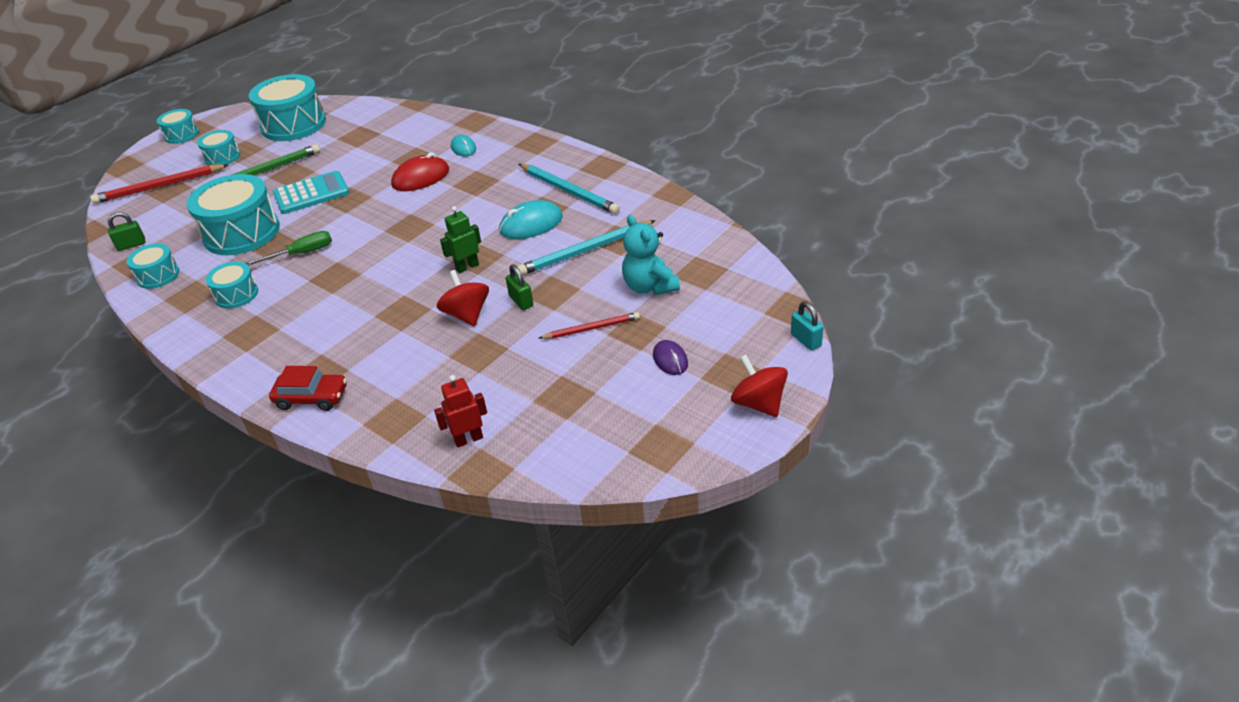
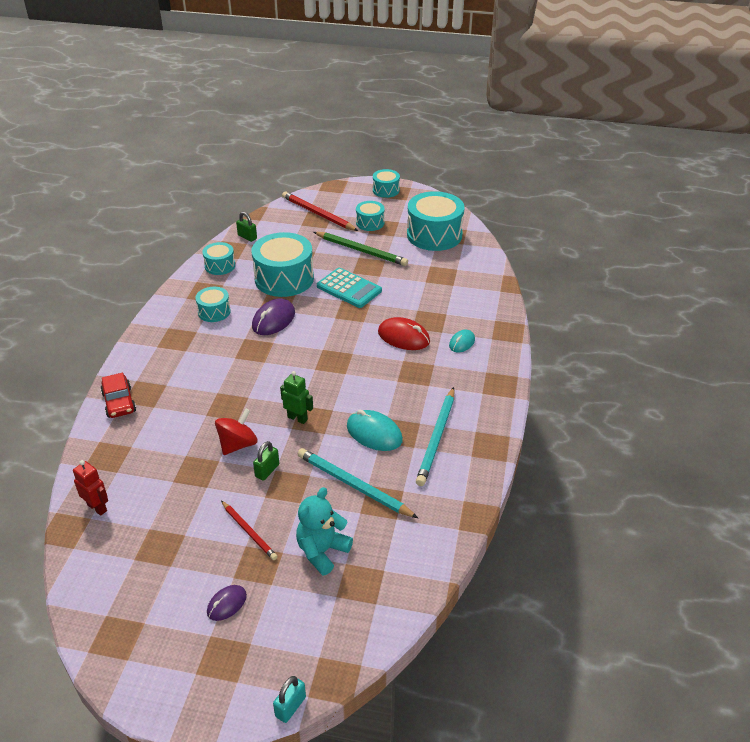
camera: 60 degrees right, 0 degrees up
(302, 253) = (273, 320): green screwdriver -> purple mouse
(758, 403) = (188, 694): red spinning top -> none

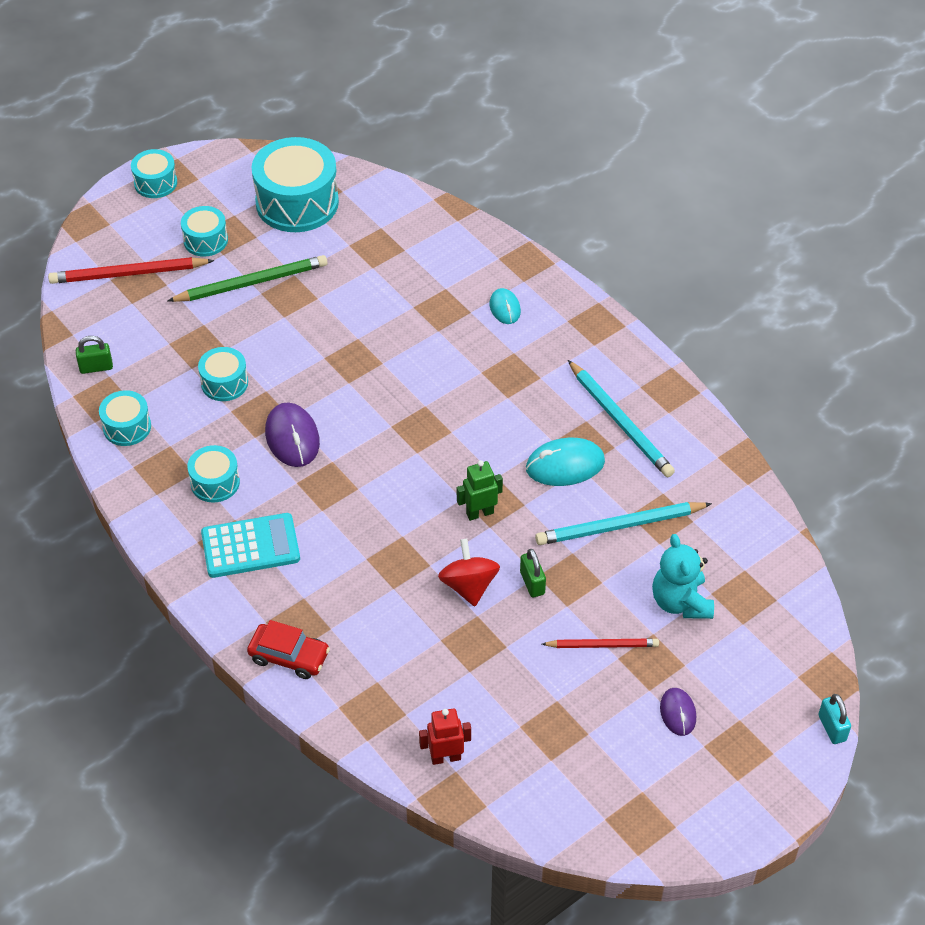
camera: 50 degrees left, 10 degrees up
(284, 278) = (224, 383): turquoise drum -> turquoise drum, size x0.52
(349, 288) = (310, 338): turquoise calculator -> turquoise calculator (250, 546)
(403, 337) = (445, 347): red mouse -> none

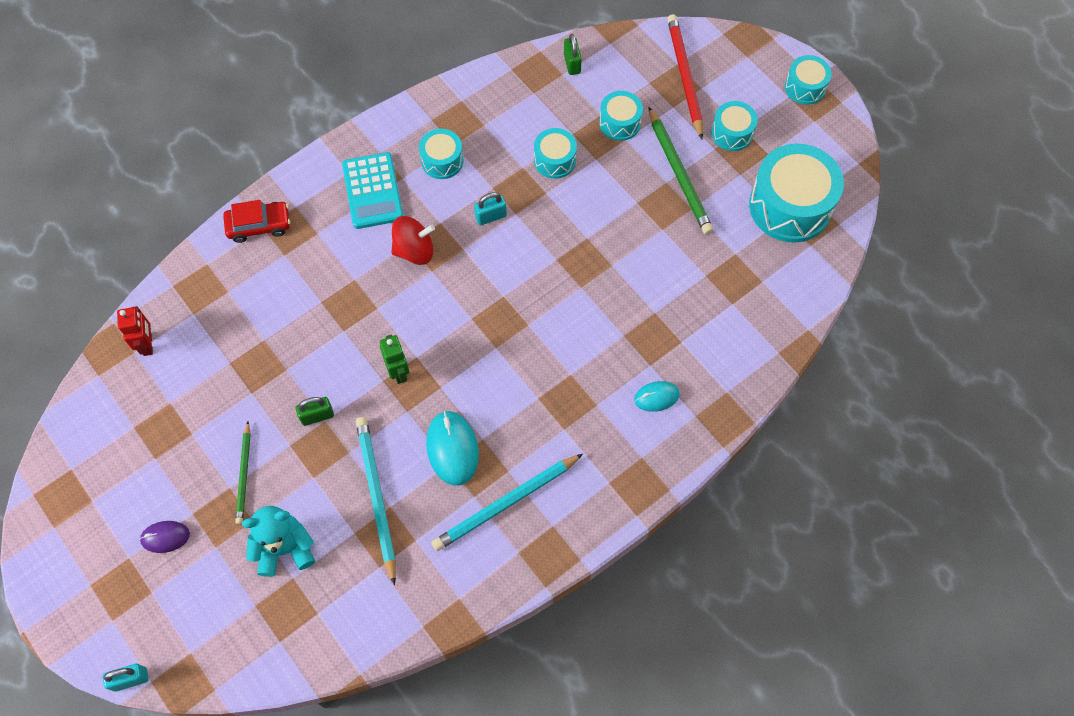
camera: 90 degrees right, 15 degrees up
(127, 427) = (504, 92): turquoise drum -> turquoise drum (620, 123)
(289, 656) = (259, 225): red car -> red car turned 120 degrees counterclockwise
(292, 437) = (491, 216): purple mouse -> turquoise padlock
(469, 586) = (318, 362): red spinning top -> red spinning top (414, 250)
(602, 645) = (244, 474): red pencil -> green pencil

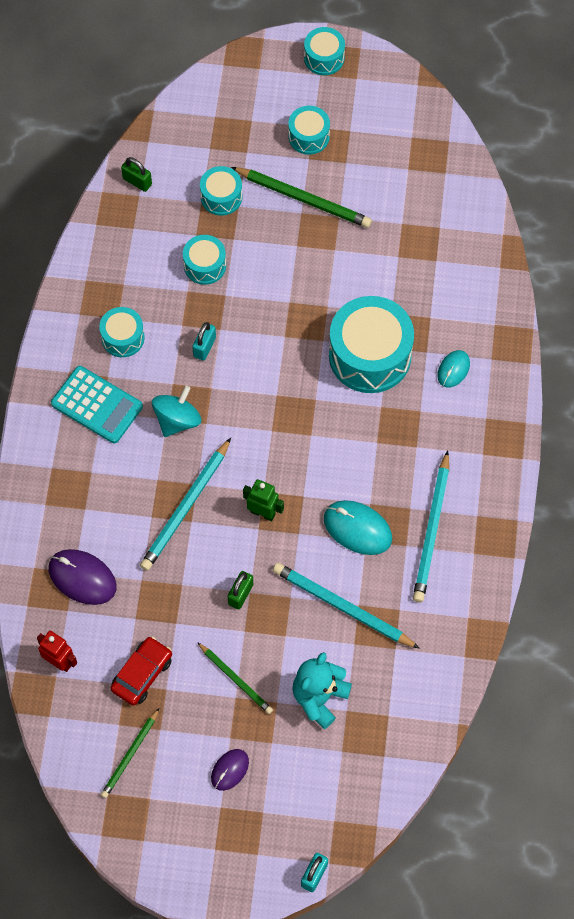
camera: 45 degrees left, 0 degrees up
(115, 457) = (130, 755): none -> green pencil
(228, 301) = (82, 578): none -> purple mouse
(259, 225) = (40, 505): red car -> red car (142, 674)
(351, 317) = (186, 507): none -> turquoise pencil
(414, 250) = (177, 420): red spinning top -> turquoise spinning top
(684, 77) = (230, 122): red pencil -> none
(790, 206) = (403, 156): turquoise drum -> turquoise drum (370, 355)

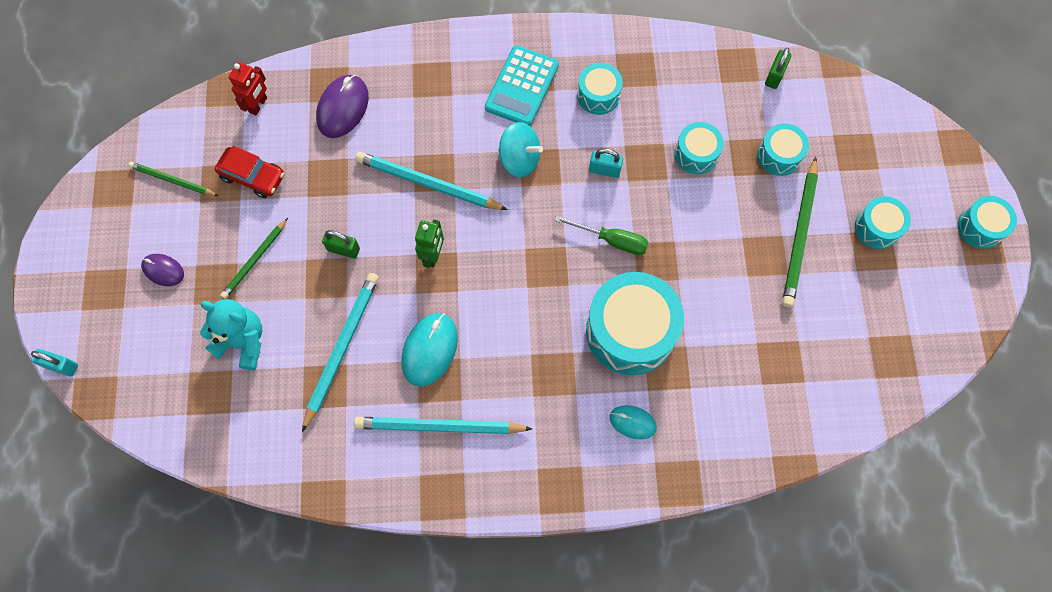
camera: 80 degrees right, 5 degrees up
(278, 354) = (612, 240): none -> green screwdriver

